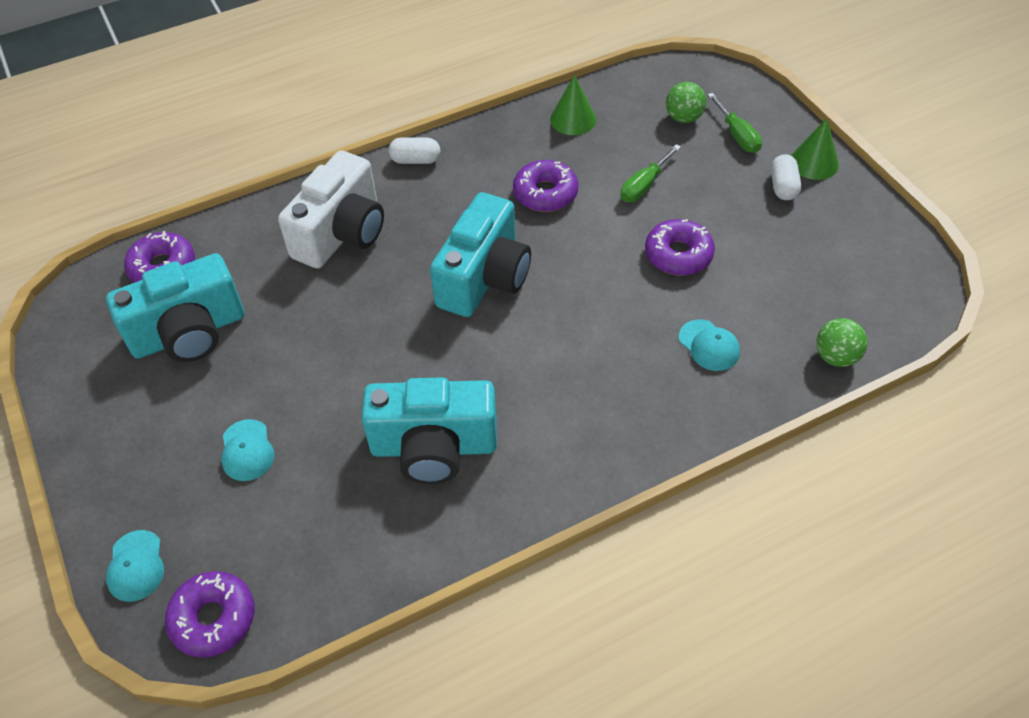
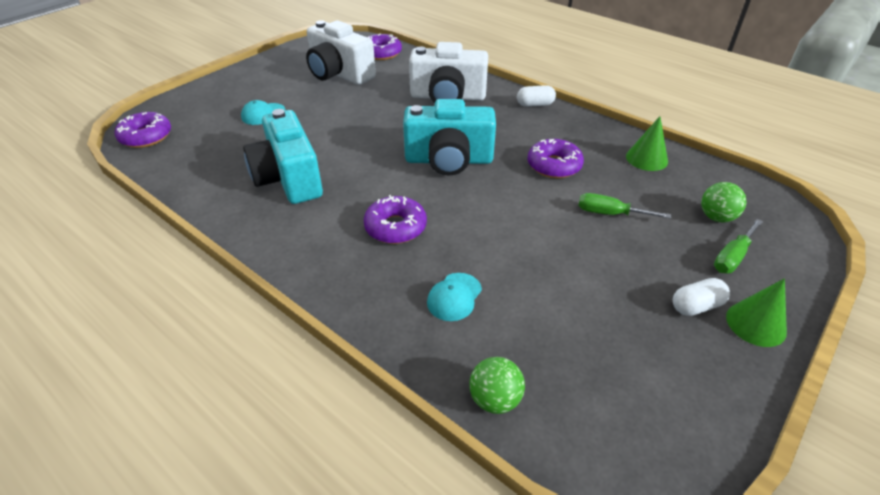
camera: 65 degrees right, 10 degrees down
(136, 566) = (177, 105): turquoise cap -> none
(189, 333) = (339, 74): turquoise camera -> white camera
(415, 160) = (535, 104): white capsule -> white capsule turned 75 degrees counterclockwise
(678, 255) = (546, 253): purple donut -> purple donut (395, 227)

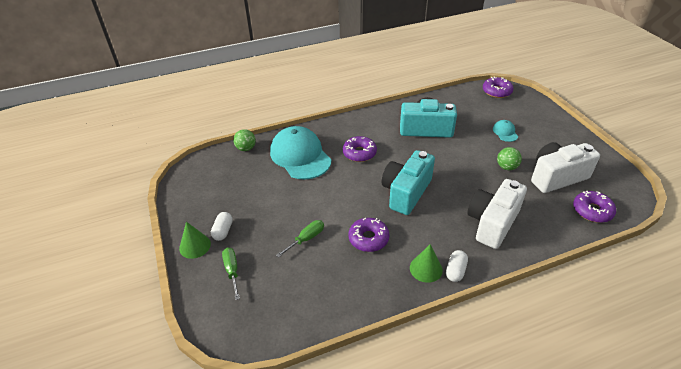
camera: 120 degrees right, 0 degrees up
(454, 297) = (300, 156): turquoise cap -> turquoise cap, size x2.32
(646, 158) = (342, 296): green cone -> green cone (426, 268)
(716, 217) = (262, 290): green ball -> green ball (506, 167)

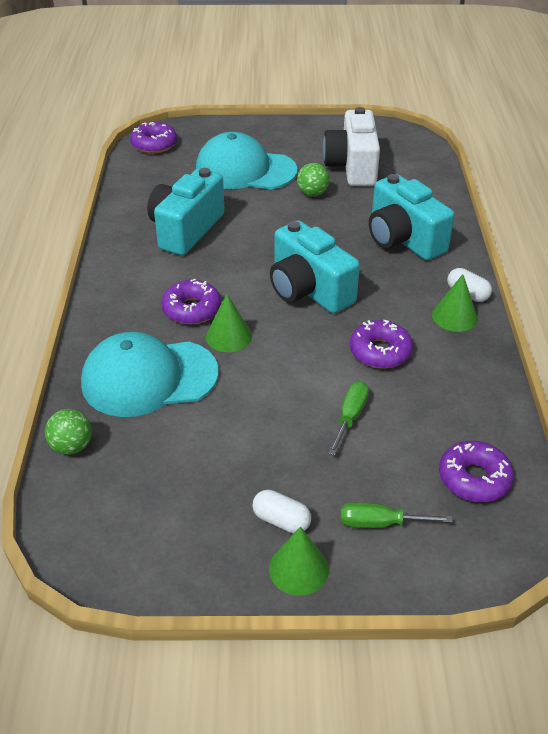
camera: 70 degrees left, 0 degrees up
(306, 239) = (350, 417): green screwdriver -> green screwdriver turned 45 degrees clockwise
(346, 173) = (229, 336): none -> green cone
(492, 223) = (403, 239): white camera -> turquoise camera
(505, 132) = (245, 170): turquoise cap -> turquoise cap, size x2.32
(592, 211) = (418, 167): purple donut -> purple donut (474, 478)

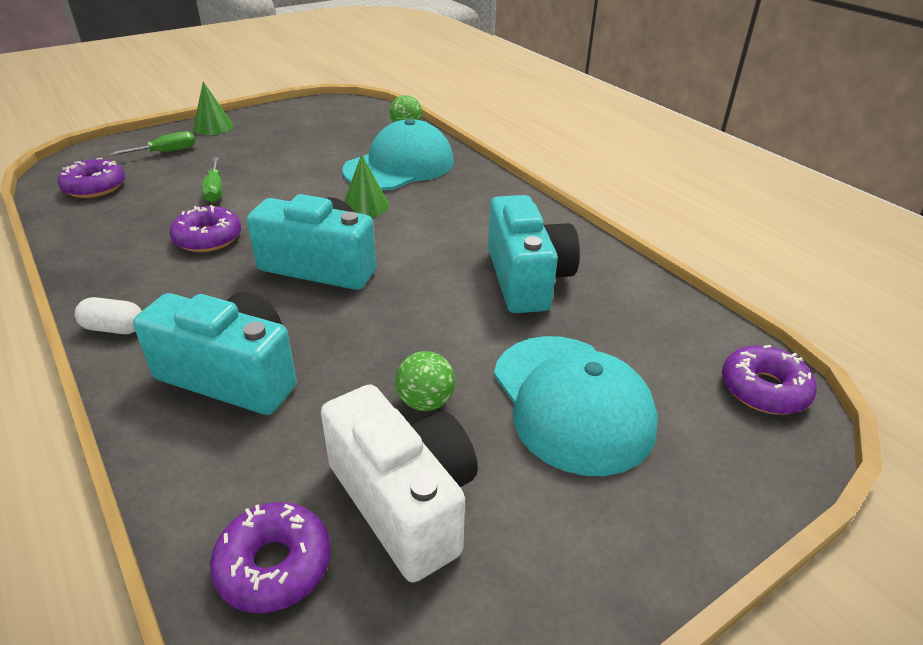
camera: 145 degrees right, 5 degrees down
(192, 309) = (422, 213): purple donut -> purple donut (274, 565)
(245, 170) = (572, 402): turquoise cap -> turquoise cap turned 90 degrees clockwise
(281, 520) = (236, 138): white capsule -> none
(454, 316) = (129, 296): green cone -> none

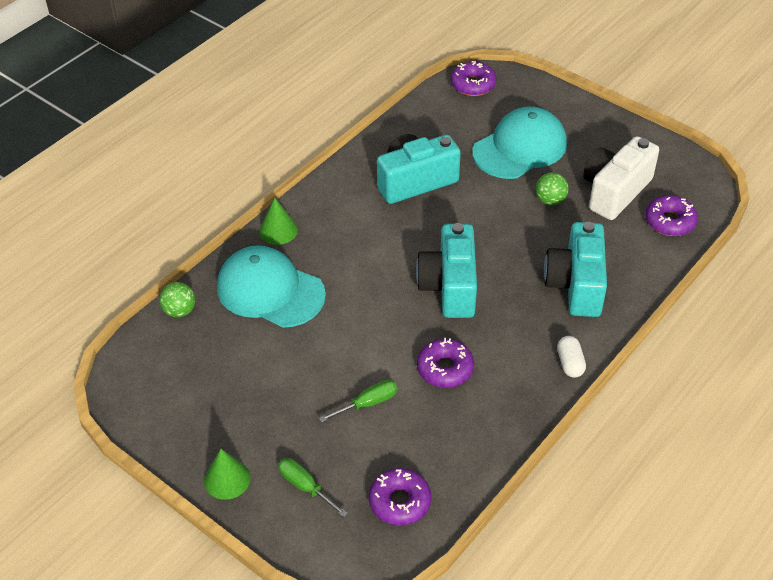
camera: 105 degrees left, 10 degrees up
(365, 206) = (353, 290): green cone -> green cone (278, 230)

